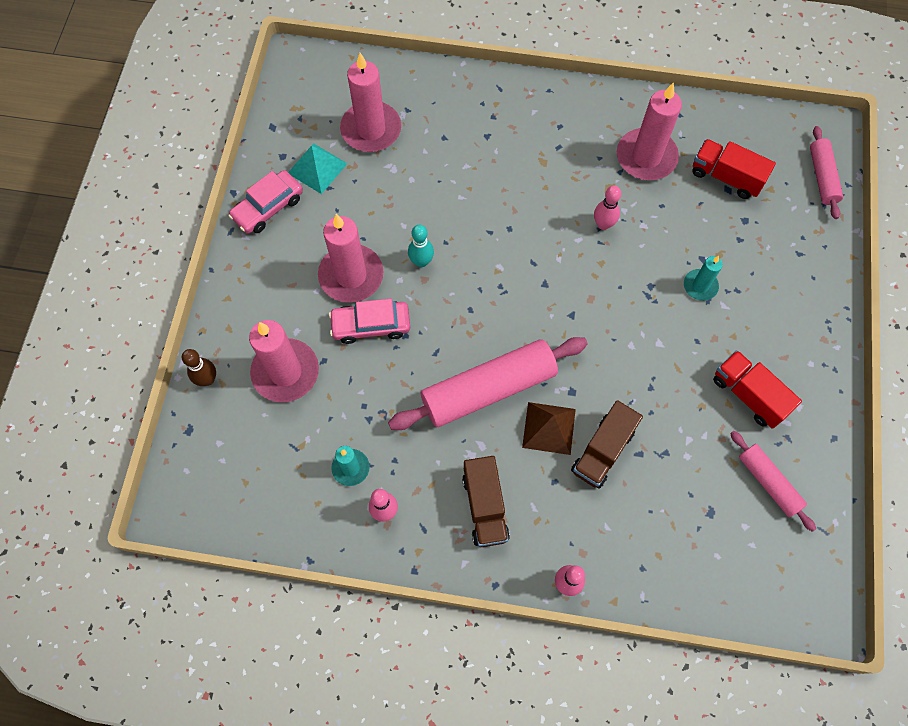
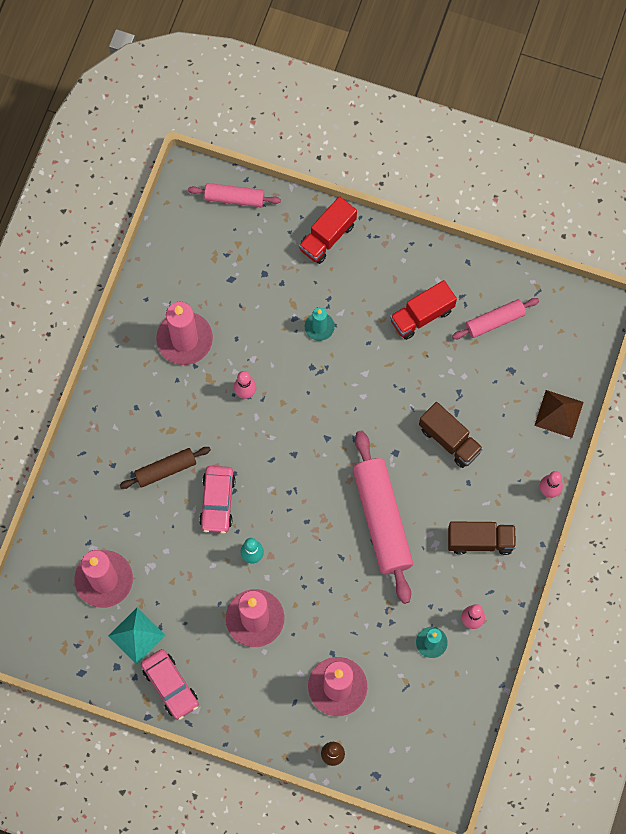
camera: 80 degrees left, 5 degrees up
(371, 325) = (306, 608): pink car -> pink car (217, 501)
(499, 164) = (166, 469): none -> brown rolling pin
(549, 428) = (423, 478): brown pyramid -> brown pyramid (558, 413)
(726, 177) = (219, 277): red truck -> red truck (327, 237)

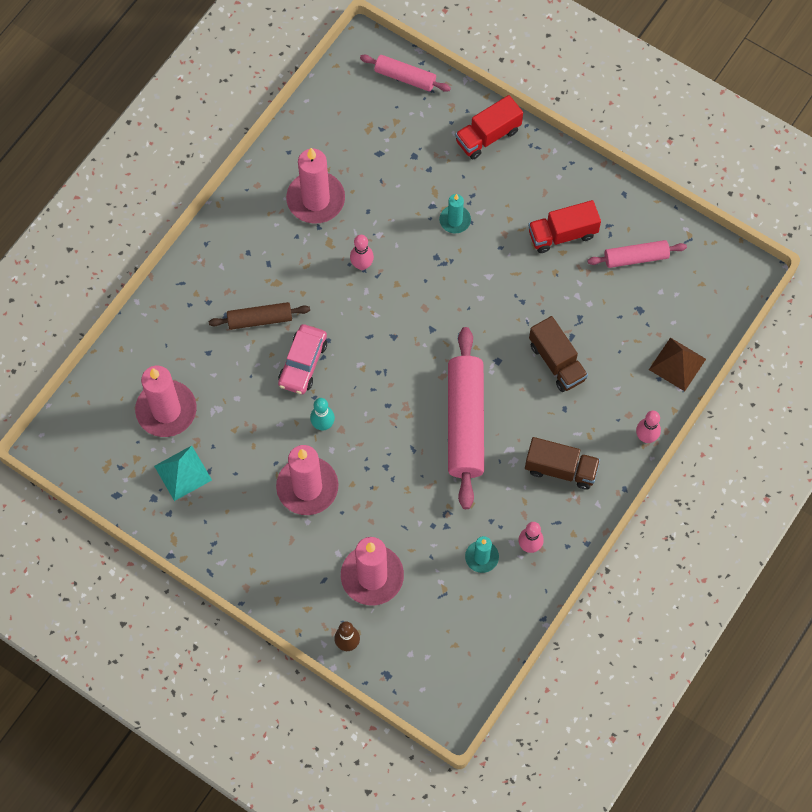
camera: 15 degrees right, 5 degrees down
(170, 686) = (202, 531): pink car -> none

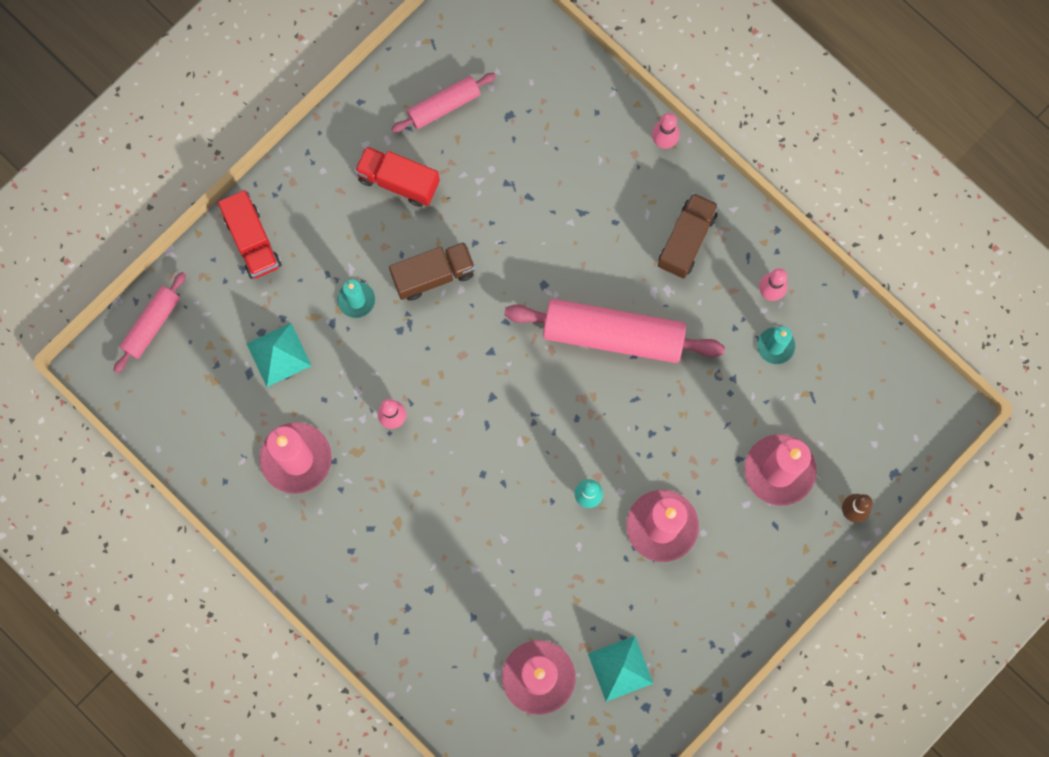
camera: 80 degrees left, 10 degrees up
(260, 319) = (442, 549): brown rolling pin -> none
(303, 363) = (507, 507): pink car -> none
(398, 172) = (279, 354): none -> turquoise pyramid
(557, 362) = (557, 219): brown truck -> brown truck (433, 275)
(562, 234) = (398, 181): red truck -> red truck turned 120 degrees clockwise
(636, 258) = (444, 106): pink rolling pin -> pink rolling pin turned 60 degrees clockwise
(677, 364) = (583, 89): brown pyramid -> none

